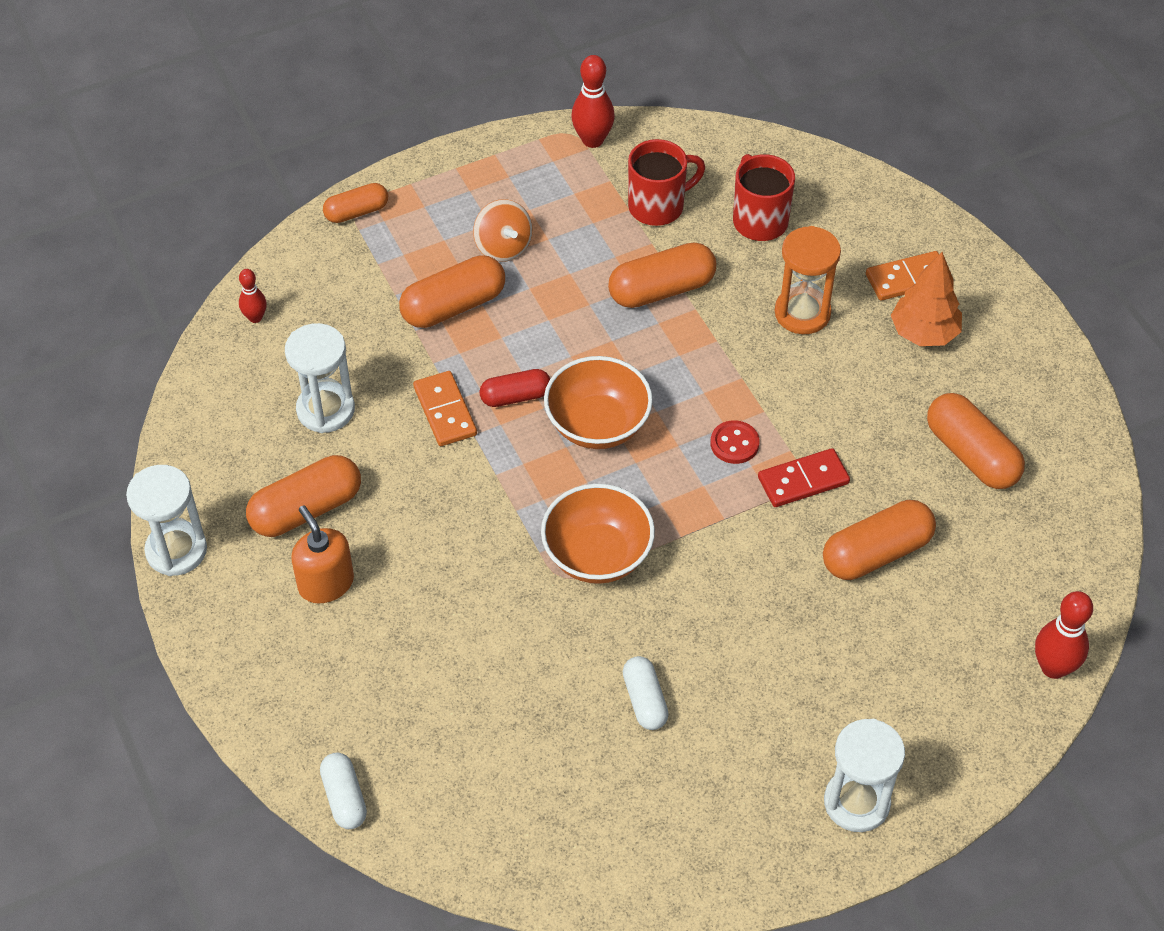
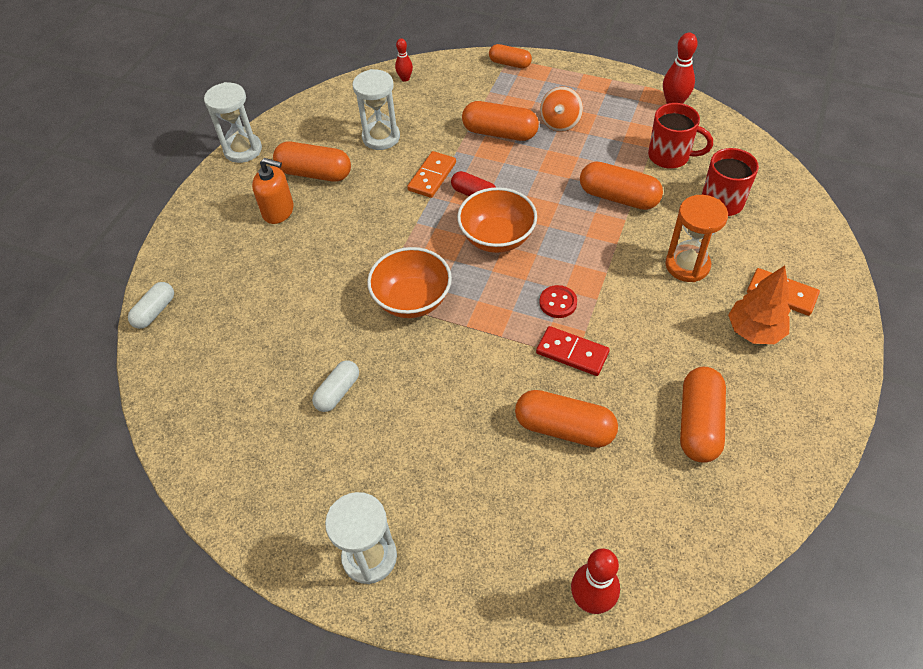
camera: 50 degrees right, 0 degrees up
(326, 583) = (278, 211): orange soap dispenser -> orange soap dispenser turned 90 degrees clockwise

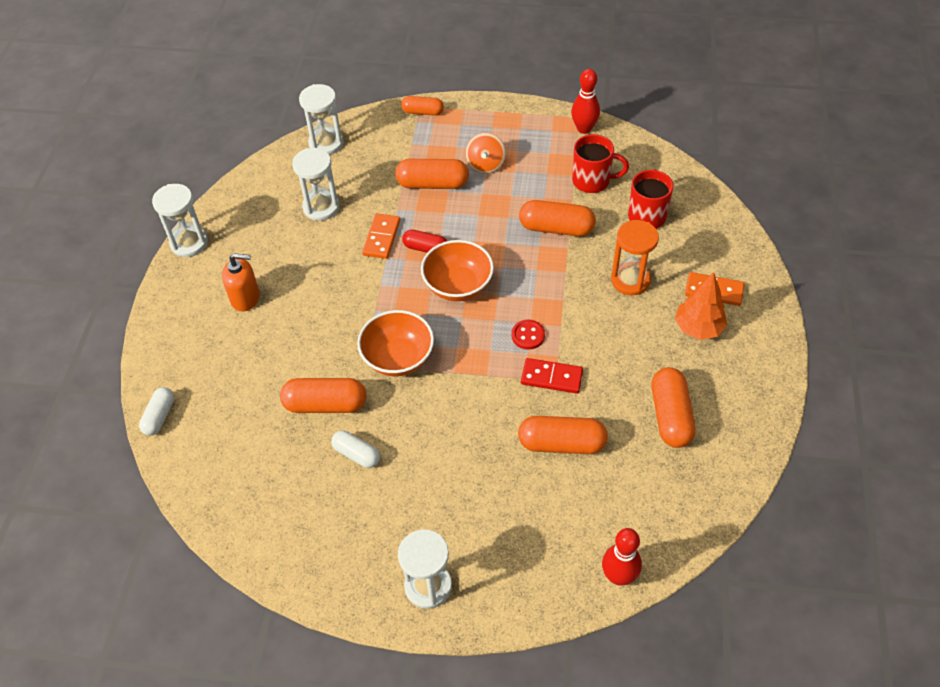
camera: 15 degrees left, 0 degrees up
(315, 173) = (268, 254): orange capsule -> orange capsule (325, 404)
(338, 392) = (356, 454): white capsule -> white capsule turned 75 degrees counterclockwise
(405, 78) = (326, 143): red bowling pin -> white hourglass

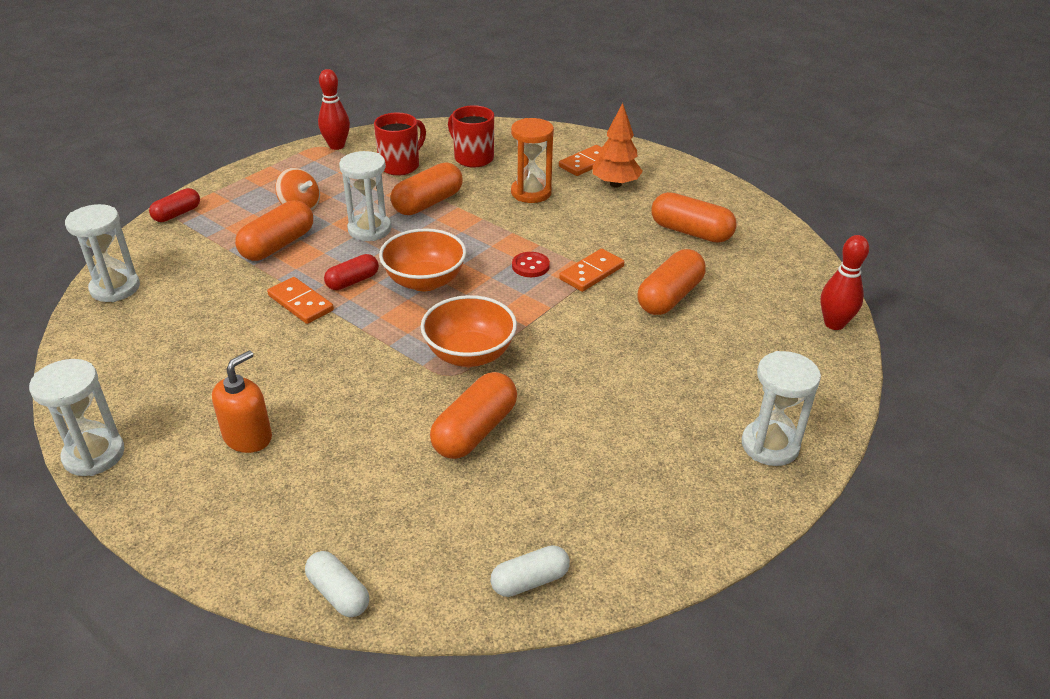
camera: 60 degrees left, 15 degrees down
(321, 207) = (199, 327): white hourglass -> white hourglass (369, 229)
(356, 454) = (564, 433): white capsule -> white capsule (530, 581)
(423, 112) = (177, 214): orange capsule -> red capsule
(551, 377) = (592, 273): red domino -> orange domino

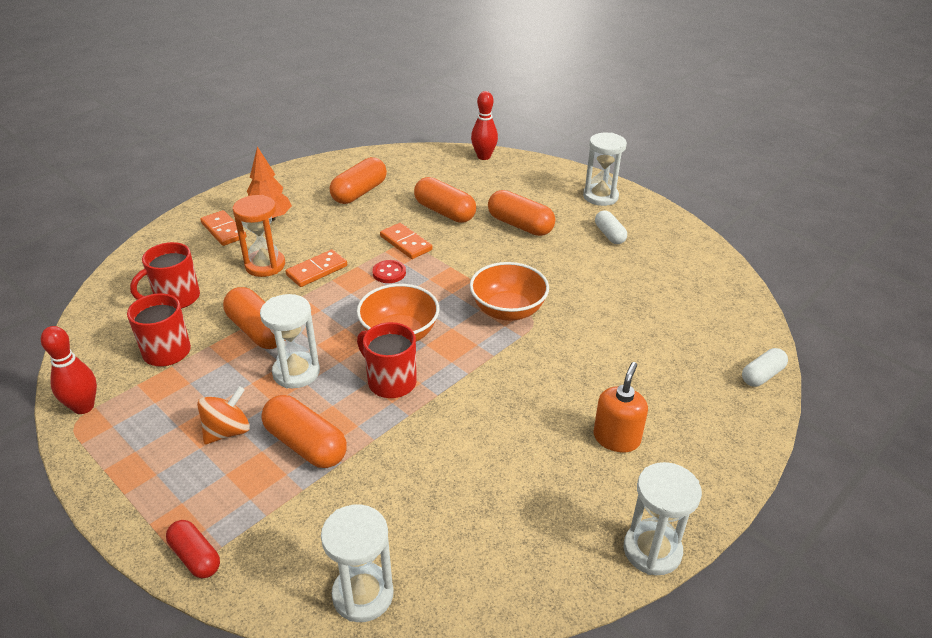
camera: 85 degrees left, 0 degrees up
(248, 437) = (616, 438): orange soap dispenser -> orange soap dispenser turned 75 degrees clockwise
(301, 303) = (421, 417): orange domino -> orange domino (317, 270)
(353, 281) = (390, 381): red capsule -> red mug
(475, 430) = (597, 310): orange capsule -> orange capsule (520, 225)
(530, 581) = (728, 293): white capsule -> white capsule (609, 235)

